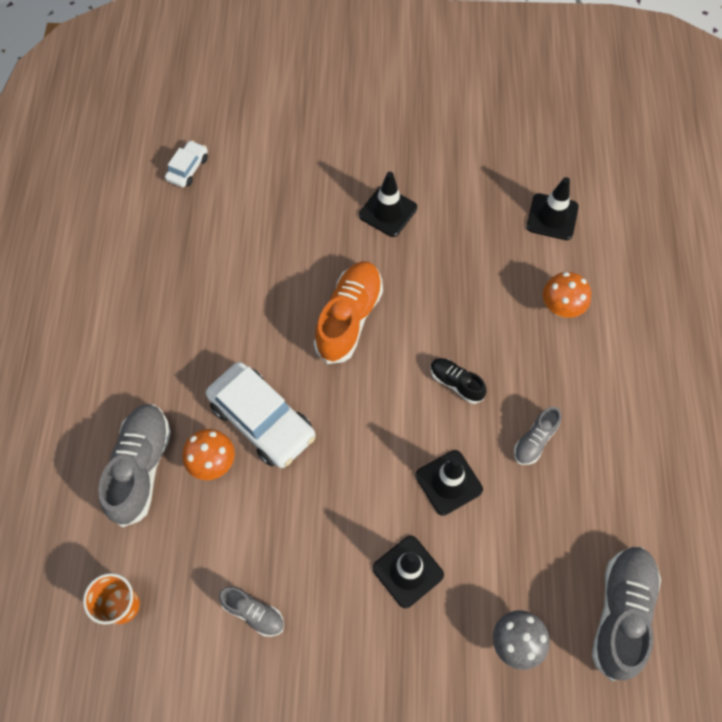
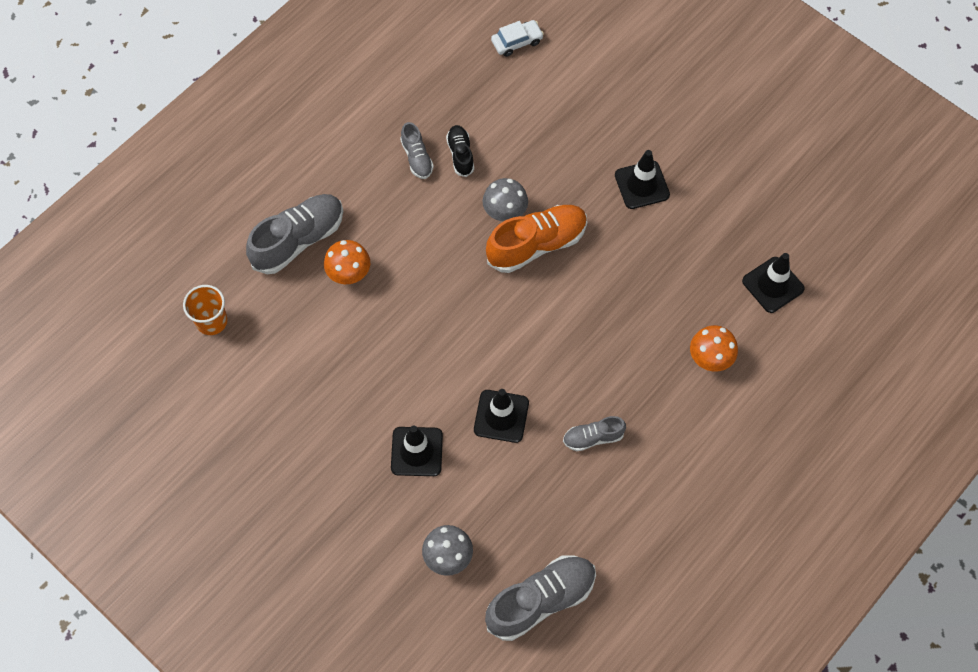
camera: 40 degrees right, 0 degrees up
(253, 613) = (290, 394): grey shoe -> grey shoe (417, 158)
(262, 420) = (408, 271): white car -> none
(300, 311) = (505, 212): none -> grey mushroom
(456, 383) = (573, 352): black shoe -> black shoe (460, 154)

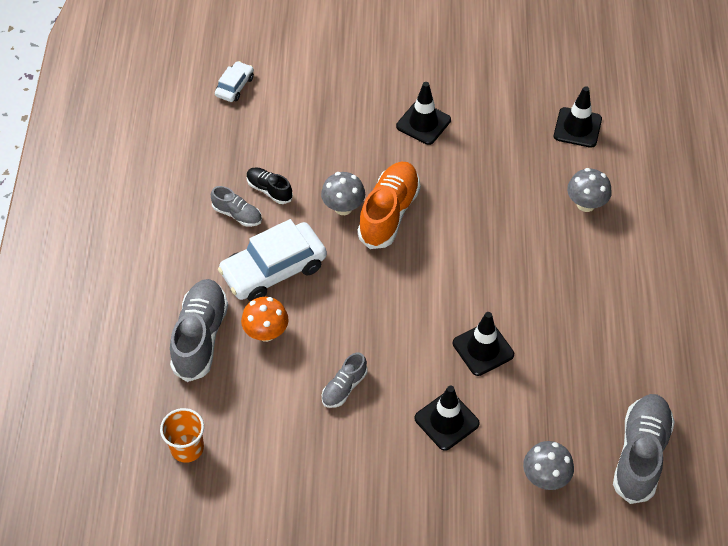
camera: 40 degrees left, 10 degrees down
(402, 226) = (273, 270): none -> white car
(593, 437) = (562, 314): grey shoe -> grey shoe (344, 387)
(710, 358) = (586, 204): orange mushroom -> grey mushroom

